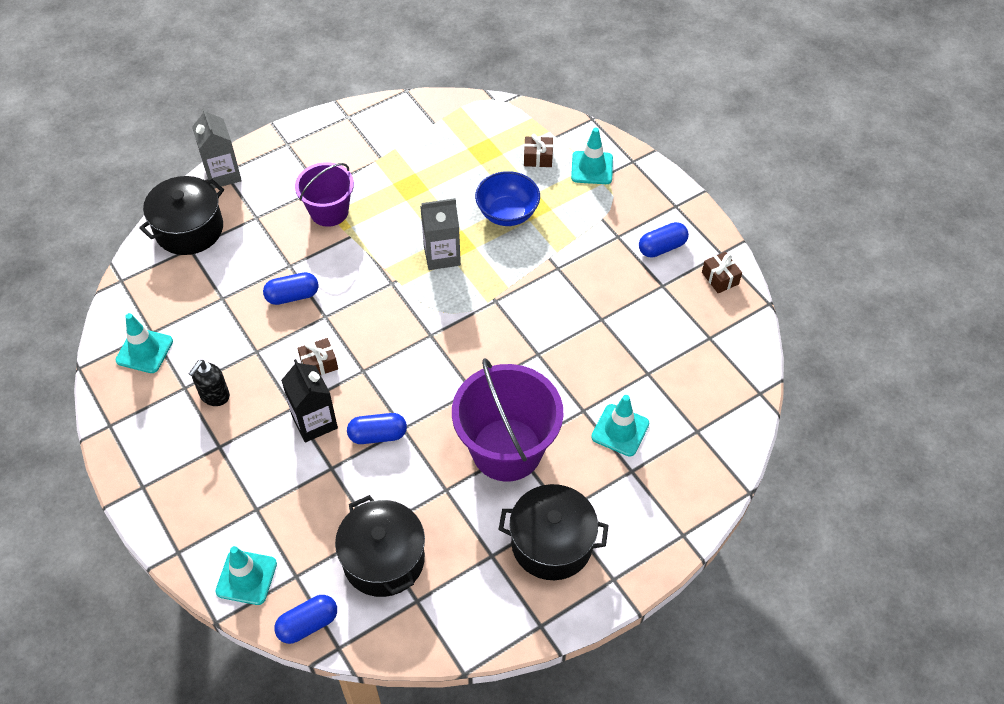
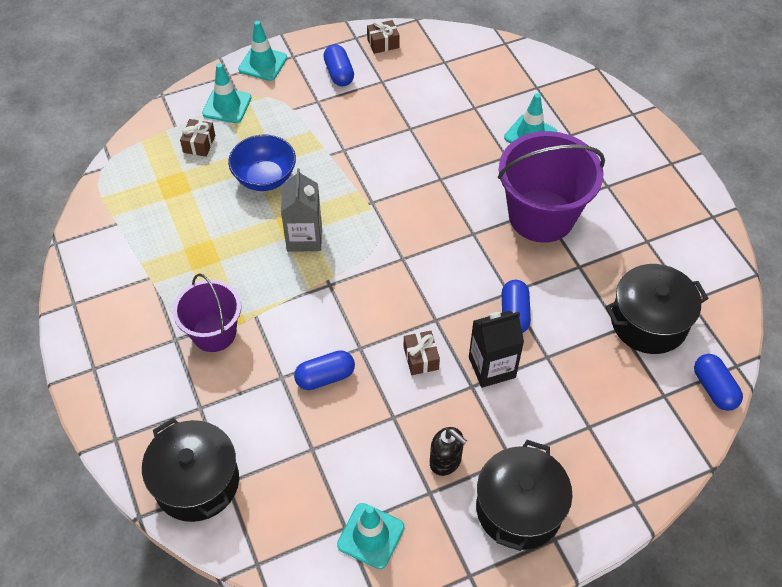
camera: 80 degrees left, 0 degrees up
(223, 174) = (119, 441): grey carton -> none
(246, 577) = (665, 439): turquoise traffic cone -> turquoise traffic cone (263, 63)
(292, 296) = (325, 377): blue capsule -> blue capsule turned 75 degrees clockwise
(552, 543) = (637, 198): black pot -> black pot (519, 509)

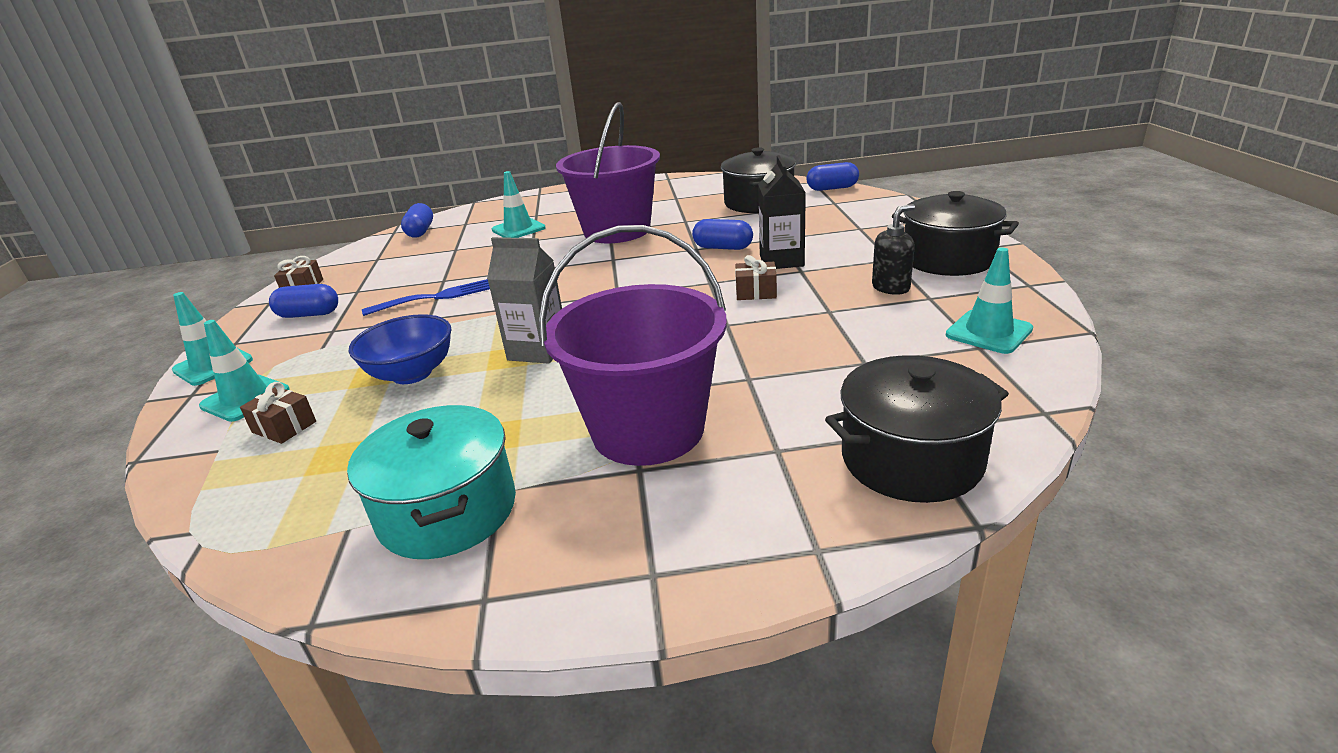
camera: 70 degrees left, 25 degrees down
(132, 261) = (447, 511): none -> turquoise pot
(214, 333) = (648, 430): purple bucket -> purple bucket, size x1.62
(325, 377) = (759, 348): blue capsule -> blue capsule (420, 231)
(377, 137) = (433, 298): none -> blue fork

